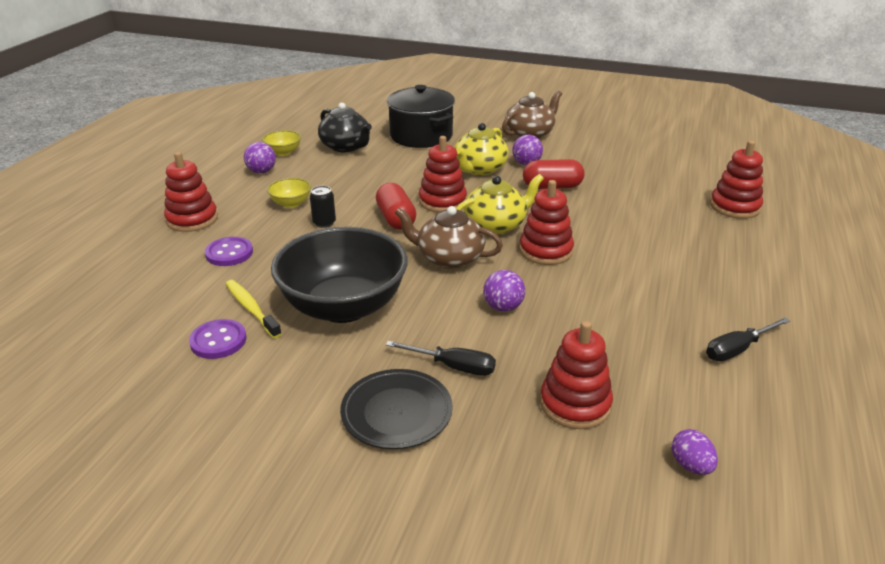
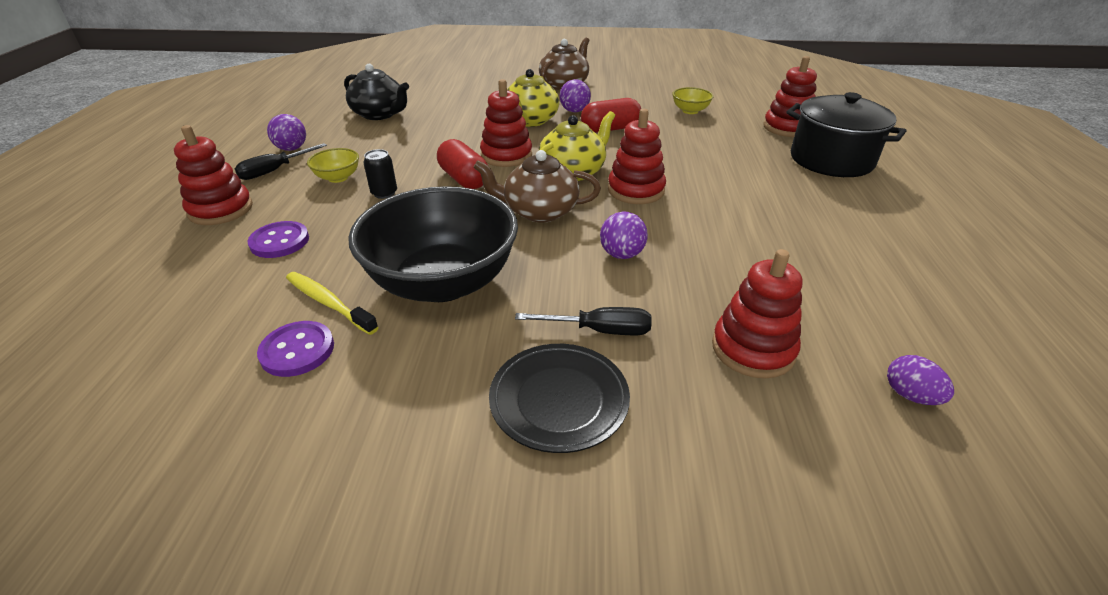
camera: 15 degrees left, 5 degrees up
(283, 152) = (311, 127): yellow bowl -> yellow bowl (690, 111)
(421, 136) = (456, 96): black pot -> black pot (831, 160)
(737, 349) = (874, 260): black screwdriver -> black screwdriver (274, 171)

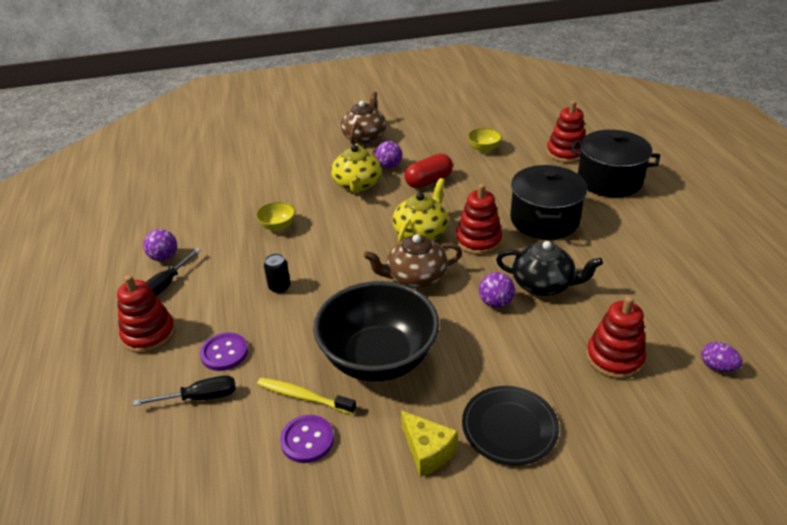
camera: 15 degrees left, 0 degrees up
(338, 178) = (228, 280): yellow bowl -> yellow bowl (278, 226)
(380, 114) = (218, 202): black teapot -> black teapot (543, 284)
(432, 401) = (427, 451): none -> yellow cheese
(464, 179) = (337, 258): red capsule -> none
(506, 155) = (358, 227): red stacking toy -> none
(599, 330) = (510, 369): black screwdriver -> black screwdriver (200, 397)
(729, 184) = (544, 220): none -> black pot

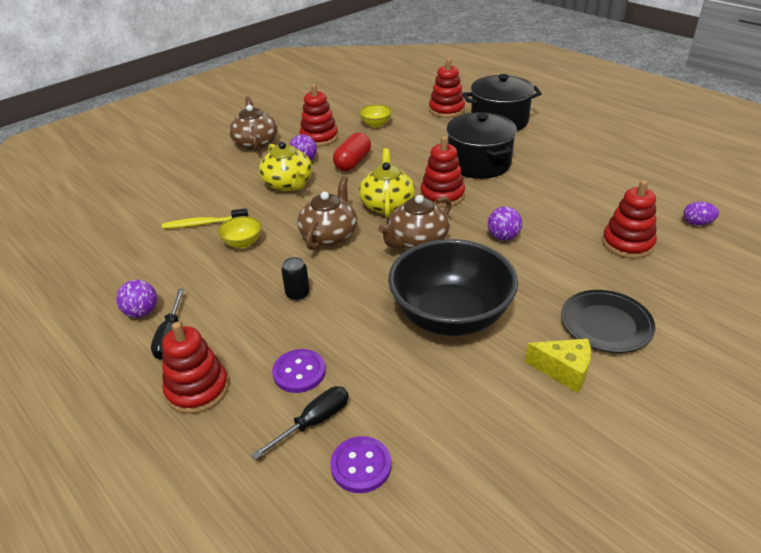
camera: 30 degrees left, 0 degrees up
(303, 397) = (415, 376): yellow toothbrush -> yellow toothbrush (203, 224)
(307, 440) = (455, 410): purple button -> purple button (361, 466)
(348, 244) = (329, 235): none -> brown teapot
(421, 147) = (319, 137): none -> red stacking toy
(543, 284) = (525, 210): black teapot -> none

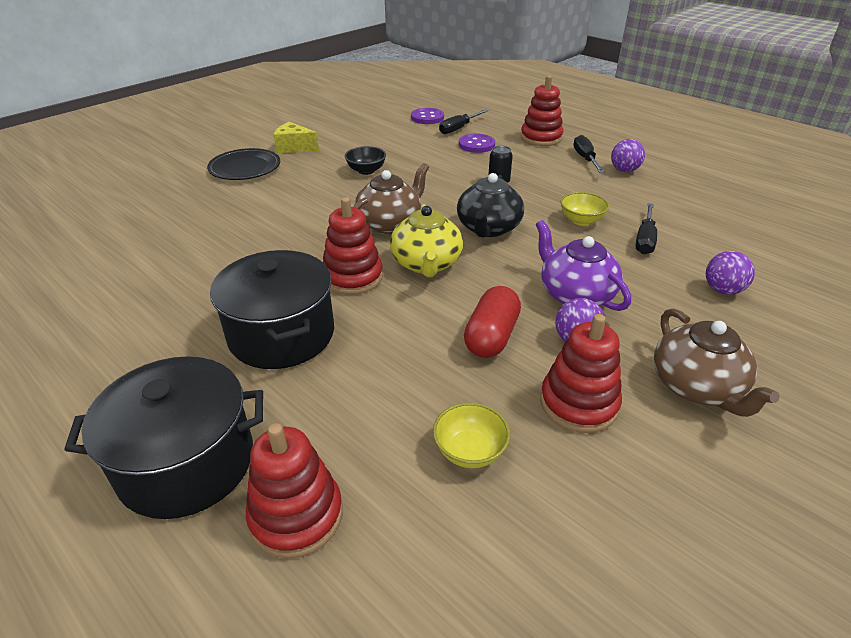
camera: 175 degrees right, 0 degrees up
(203, 224) = (645, 239): yellow toothbrush -> black screwdriver
(288, 184) = (575, 294): yellow teapot -> purple teapot
(329, 235) = (488, 228): brown teapot -> black teapot
(450, 316) = (366, 171): black bowl -> black bowl, size x0.41
(503, 237) = (295, 228): purple ball -> purple ball (722, 290)
(627, 244) = (167, 222): red stacking toy -> none
(697, 223) = (65, 243): purple egg -> none

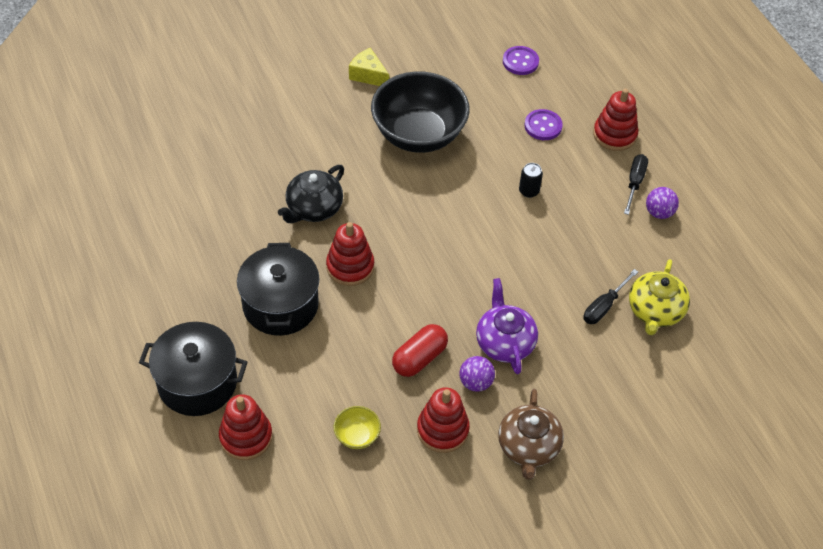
camera: 20 degrees right, 15 degrees up
(245, 168) = (313, 95): black plate -> none
(366, 171) = (418, 134): black bowl -> black bowl, size x2.45
(389, 223) = (406, 214): brown teapot -> none
(426, 264) = (411, 272): yellow teapot -> yellow teapot (655, 311)
(458, 128) = (541, 92): black screwdriver -> none
(488, 228) = (483, 248): black teapot -> black teapot (313, 208)
(581, 220) = (567, 266): yellow bowl -> none
(722, 290) = (620, 379): purple ball -> none

